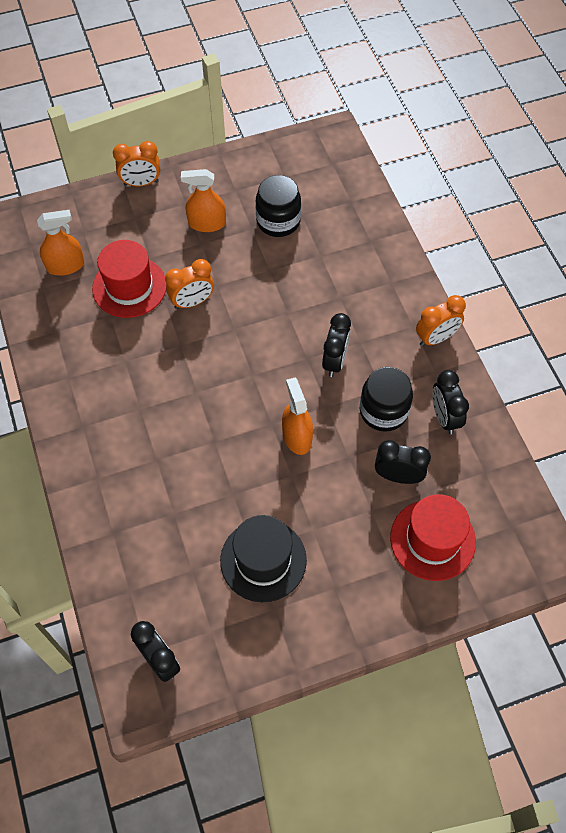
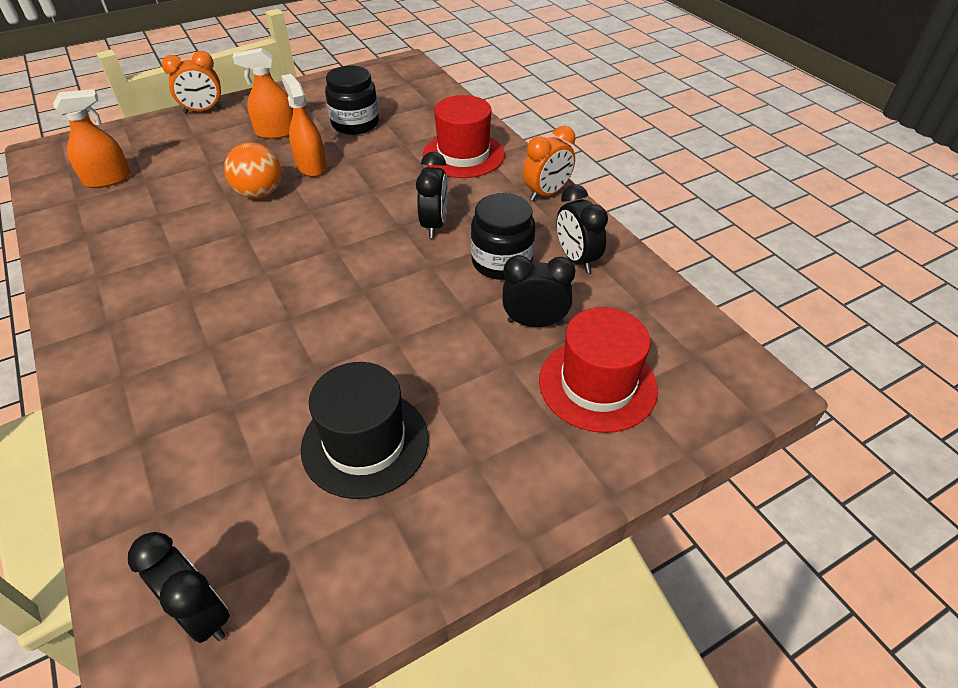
camera: 10 degrees left, 15 degrees down
(129, 287) = (184, 189): red hat -> red hat (463, 155)
(192, 302) = (259, 193): orange clock -> orange ball
(297, 437) = (397, 299): orange spray bottle -> orange spray bottle (311, 166)

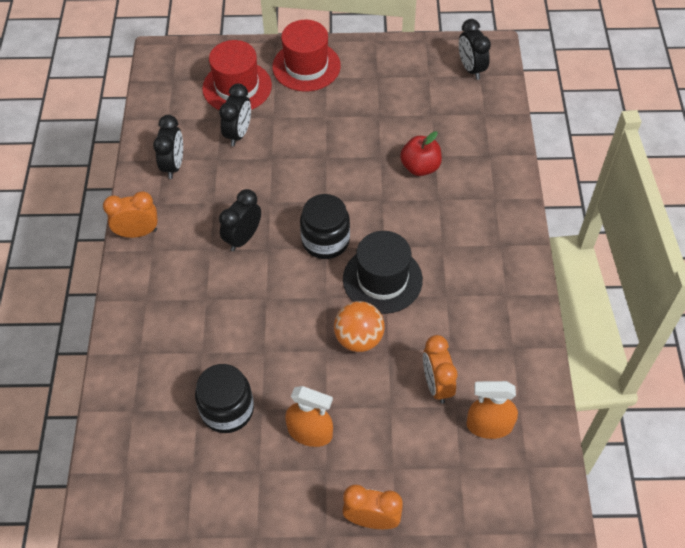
camera: 150 degrees left, 10 degrees up
(166, 188) = (437, 385): none -> orange clock
(249, 378) = (420, 167): none -> red apple
(311, 166) = (300, 357): orange spray bottle -> none
(365, 443) = (373, 107): black hat -> black hat (382, 279)
(463, 155) = (163, 310): red hat -> red hat (306, 66)
(501, 262) = (222, 184): black jar -> black jar (325, 241)
(534, 322) = (238, 134): black clock -> black clock turned 105 degrees counterclockwise

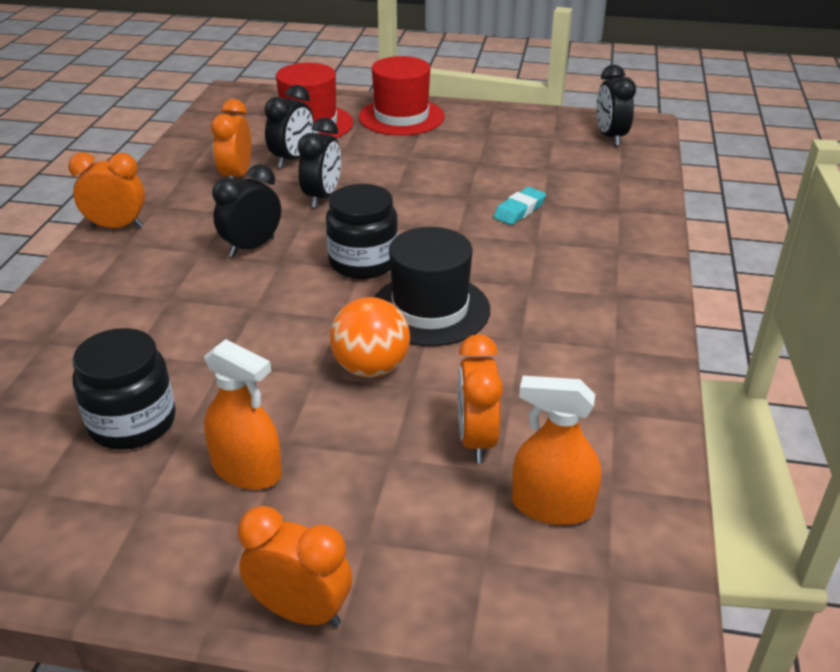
camera: 10 degrees right, 20 degrees down
(174, 165) = (198, 176): black clock -> black clock (322, 197)
(203, 161) = (236, 176): none -> orange clock
(420, 167) = (519, 210): red apple -> turquoise eraser

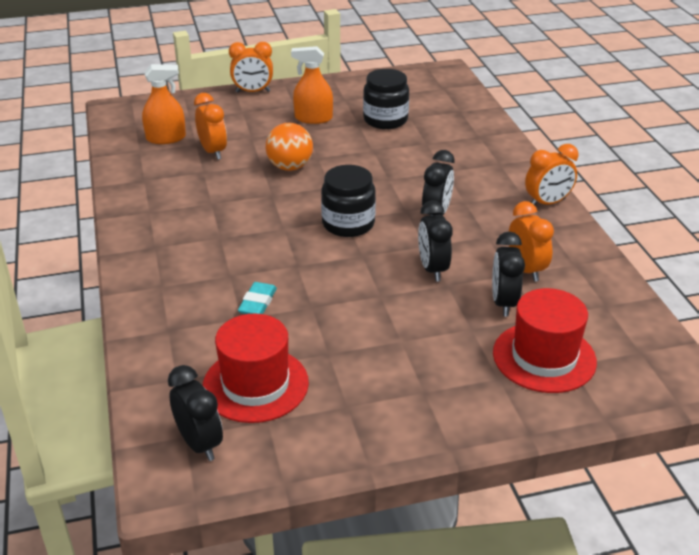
camera: 155 degrees right, 0 degrees up
(401, 117) = (461, 403): red hat -> red hat (255, 384)
(430, 309) = (278, 205): black hat -> none

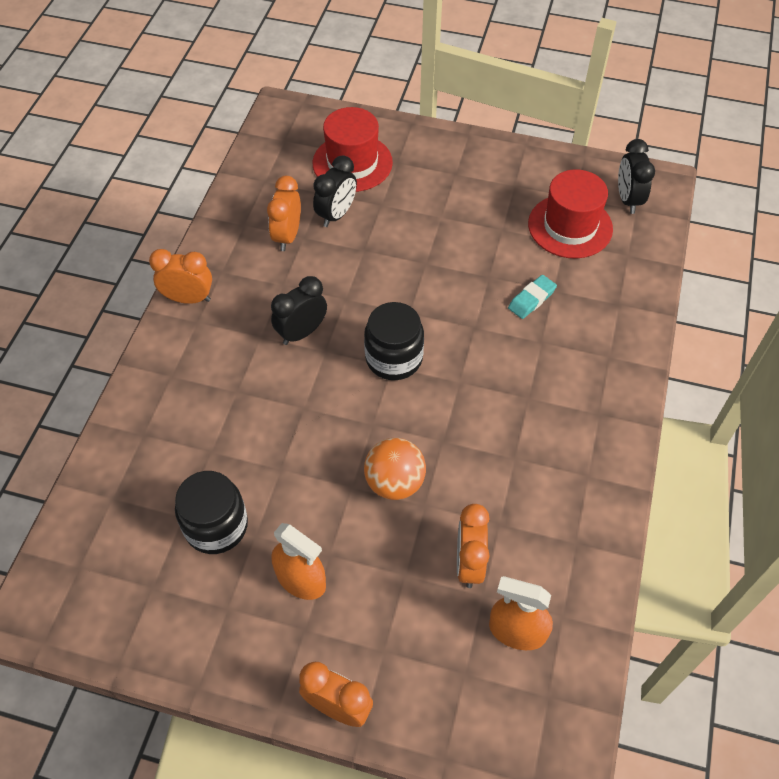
camera: 150 degrees left, 20 degrees up
(432, 269) = (362, 270): black clock -> none

